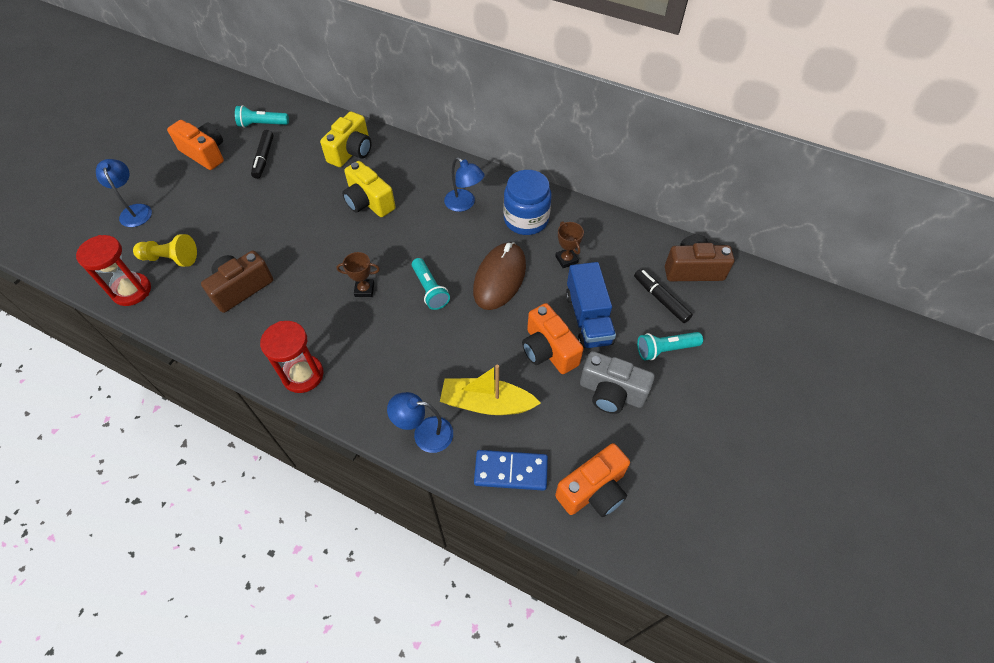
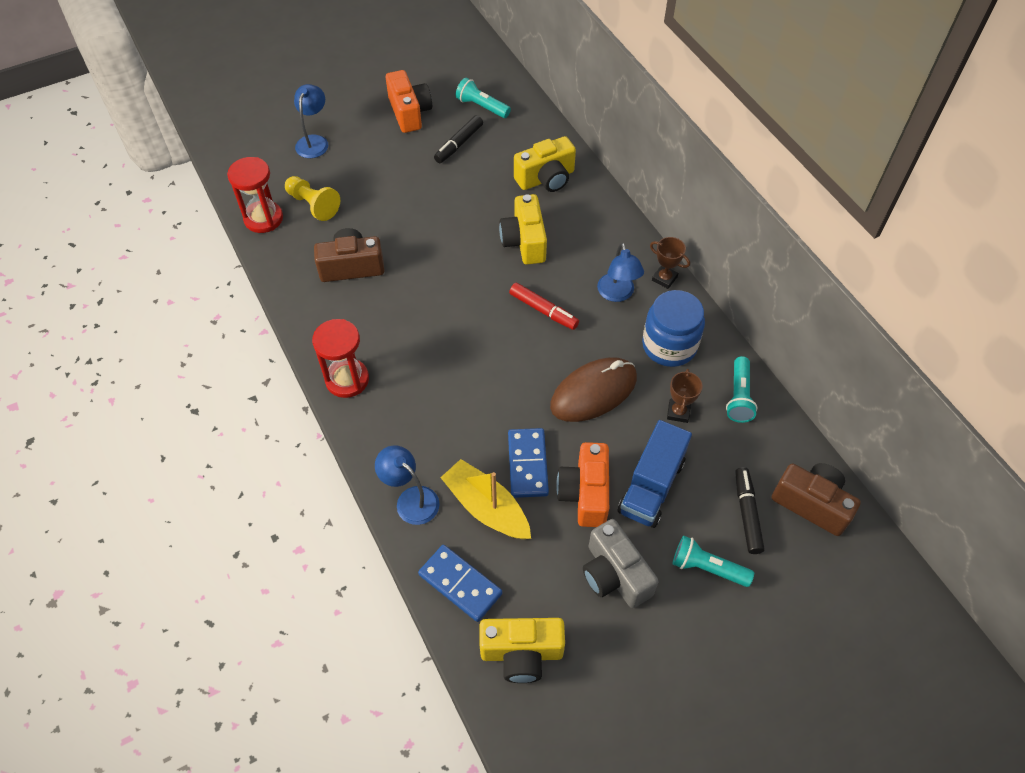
camera: 35 degrees right, 0 degrees up
(364, 289) = (456, 329): brown trophy -> brown trophy (664, 278)
(420, 242) = (543, 310): none -> red marker
(430, 290) = (517, 365): turquoise flashlight -> turquoise flashlight (739, 397)
(492, 354) = (527, 464): none -> blue domino
(593, 490) = (521, 653): orange camera -> yellow camera

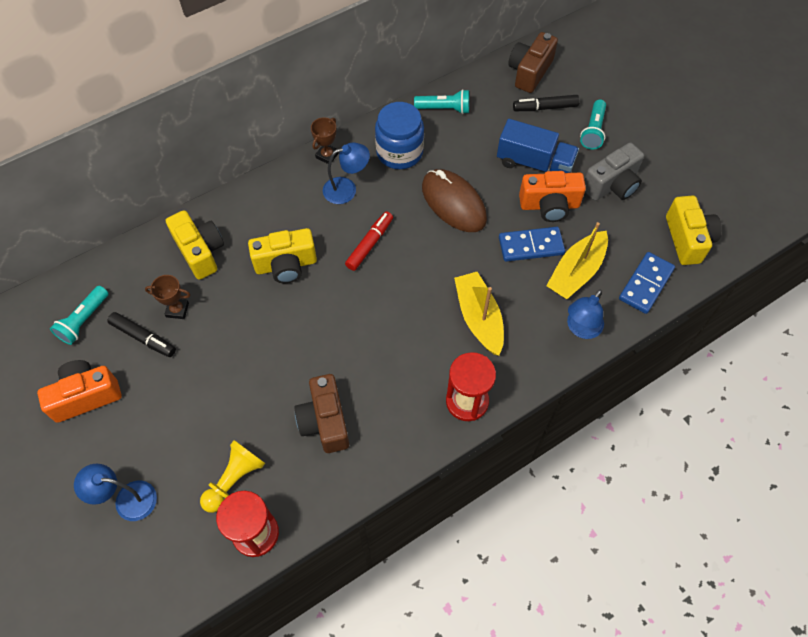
camera: 95 degrees left, 5 degrees up
(440, 400) = (478, 318): none -> yellow boat
(678, 412) = (464, 147): brown trophy -> brown trophy (177, 310)

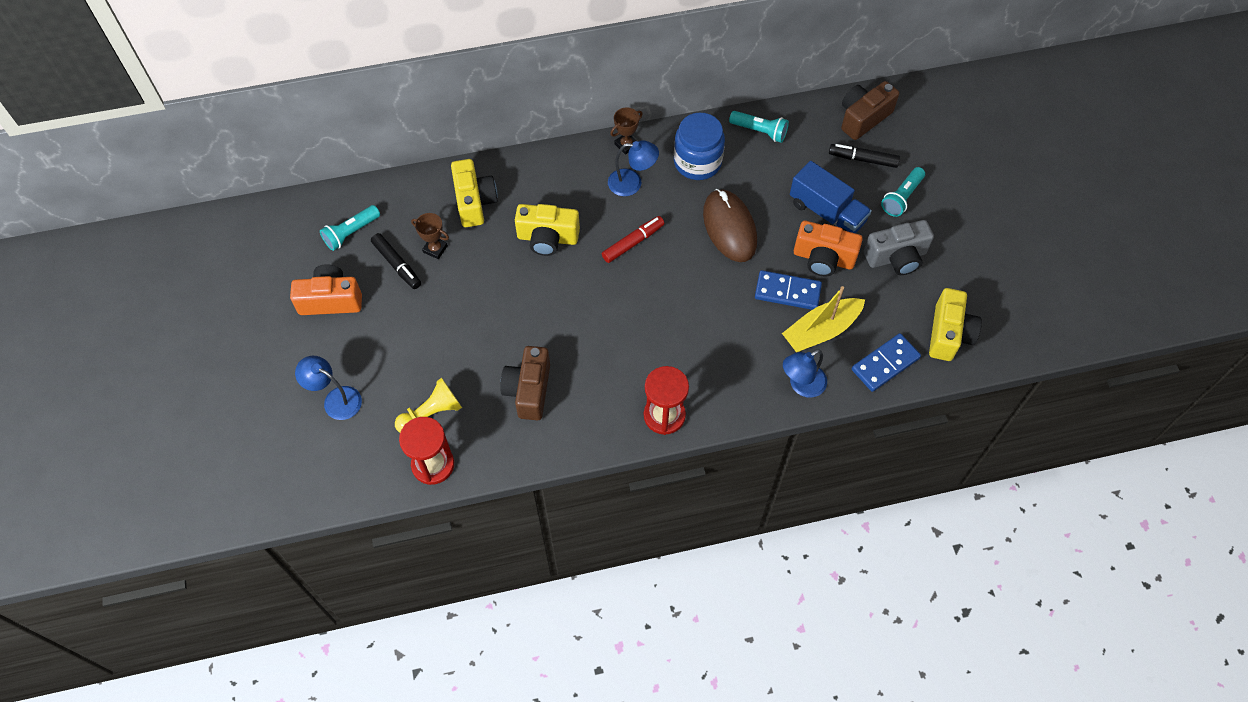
camera: 20 degrees right, 0 degrees up
(478, 318) = (707, 344): yellow boat -> none

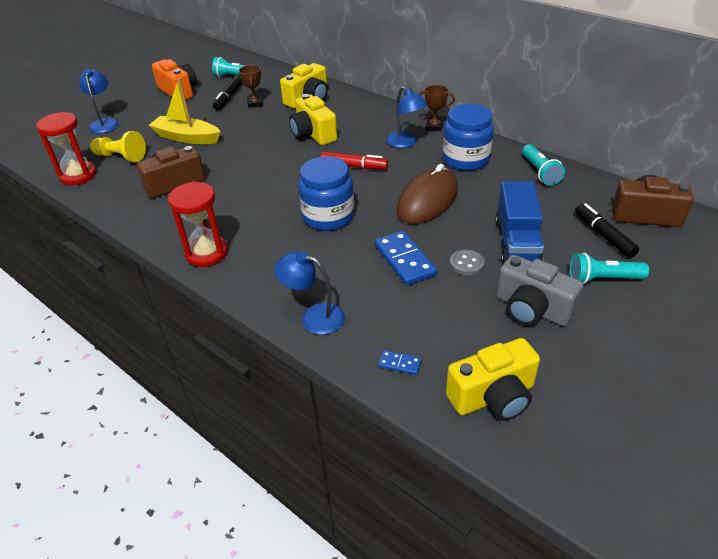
camera: 55 degrees right, 20 degrees down
(689, 305) = (328, 216): none -> blue jar
(821, 331) = (387, 300): yellow boat -> yellow boat (186, 137)
(823, 258) = (466, 264): orange camera -> grey button
(885, 364) = (399, 364): blue domino -> blue domino, size x0.49

